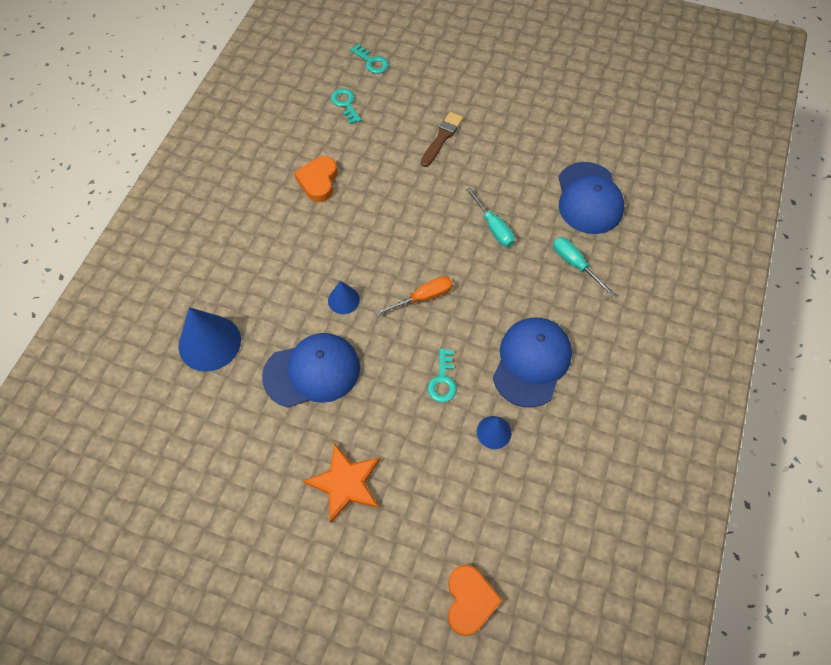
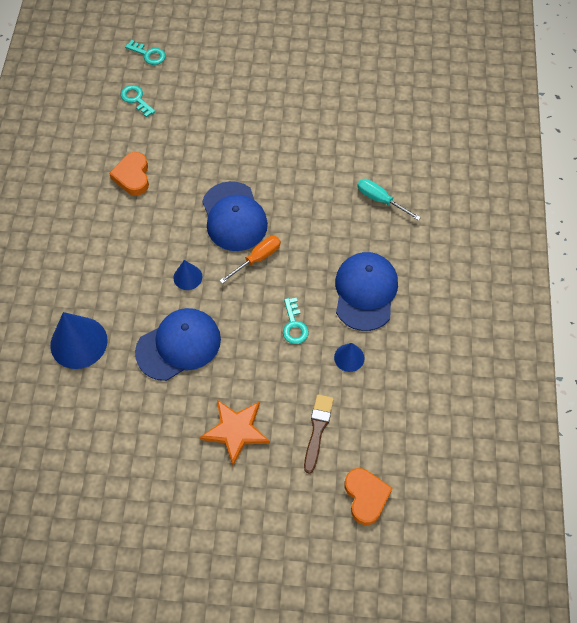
camera: 15 degrees left, 0 degrees up
(442, 138) = (233, 112): brown brush -> brown brush (317, 430)
(493, 227) = (302, 183): turquoise screwdriver -> none
(589, 198) = (378, 139): blue cap -> blue cap (234, 216)

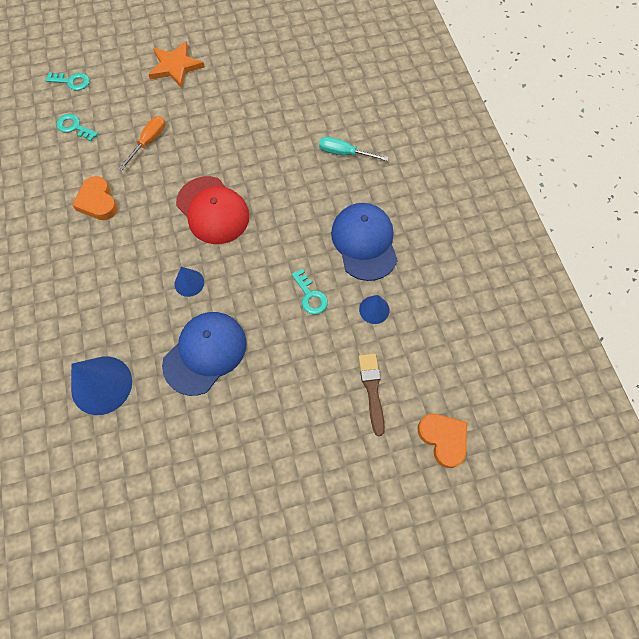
camera: 20 degrees left, 5 degrees up
(234, 216) = (213, 210): blue cap -> red cap
(236, 430) = (294, 419): orange star -> orange star (175, 66)
(257, 258) = (250, 243): orange screwdriver -> orange screwdriver (149, 141)

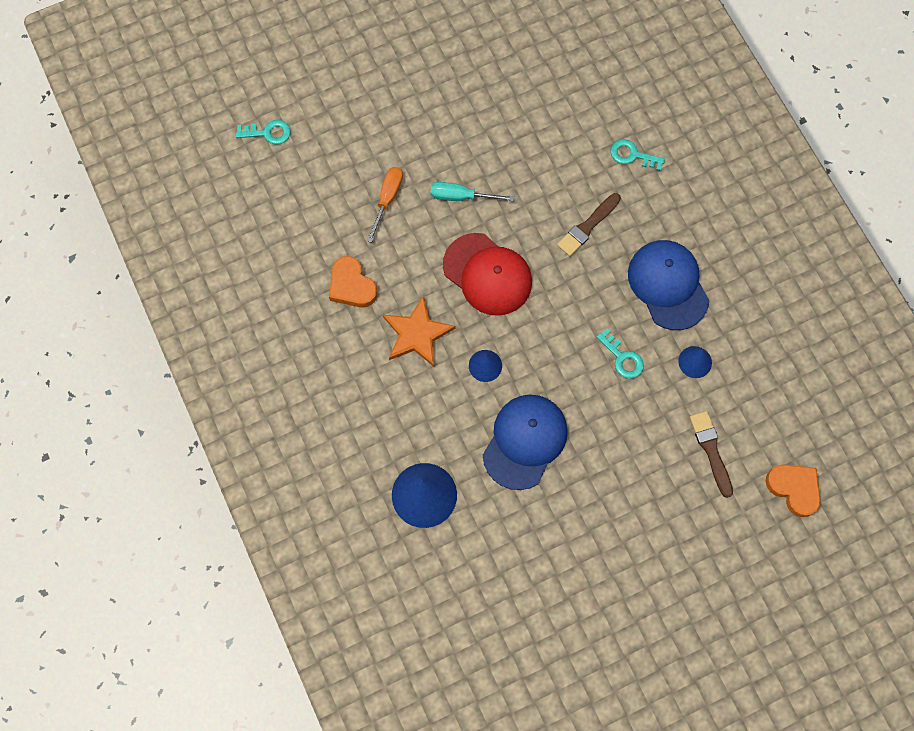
camera: 10 degrees left, 5 degrees up
(74, 127) = (292, 194): turquoise key -> turquoise key (632, 155)
(175, 66) = (389, 91): orange star -> orange star (417, 334)
(307, 186) = (587, 226): none -> brown brush
(344, 153) = (621, 177): turquoise screwdriver -> turquoise screwdriver (461, 196)

